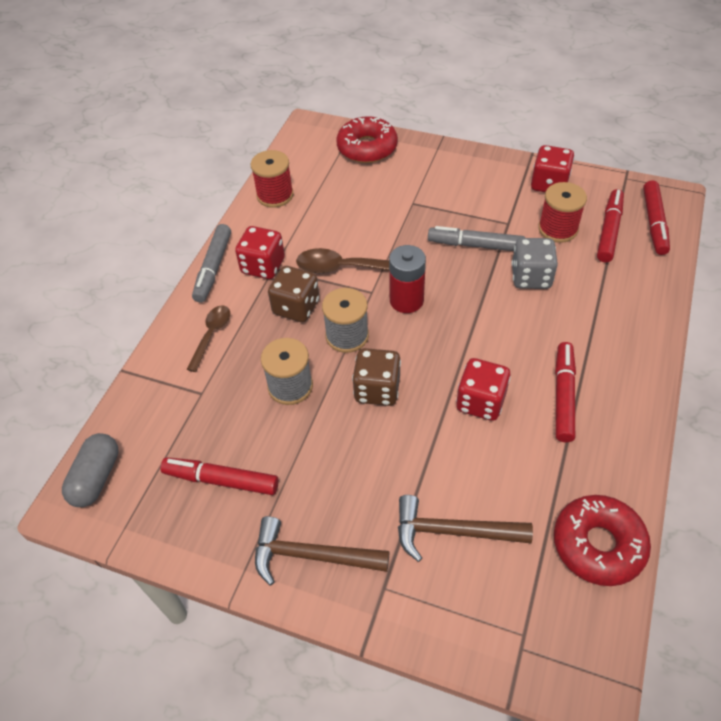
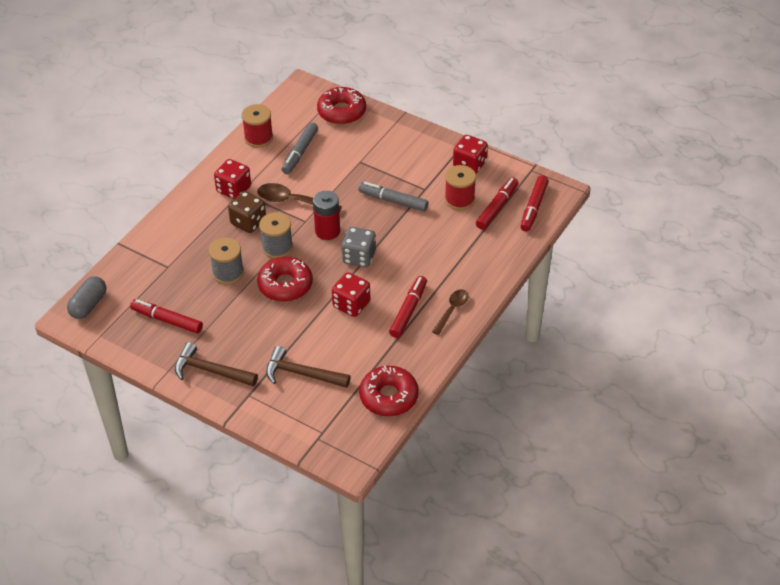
camera: 10 degrees right, 5 degrees down
(211, 335) = (184, 231): brown spoon -> brown spoon (452, 310)
(213, 268) = (198, 184): grey marker -> grey marker (300, 152)
(377, 389) = (285, 285): brown dice -> red donut
(531, 277) = (423, 230): grey dice -> grey dice (359, 257)

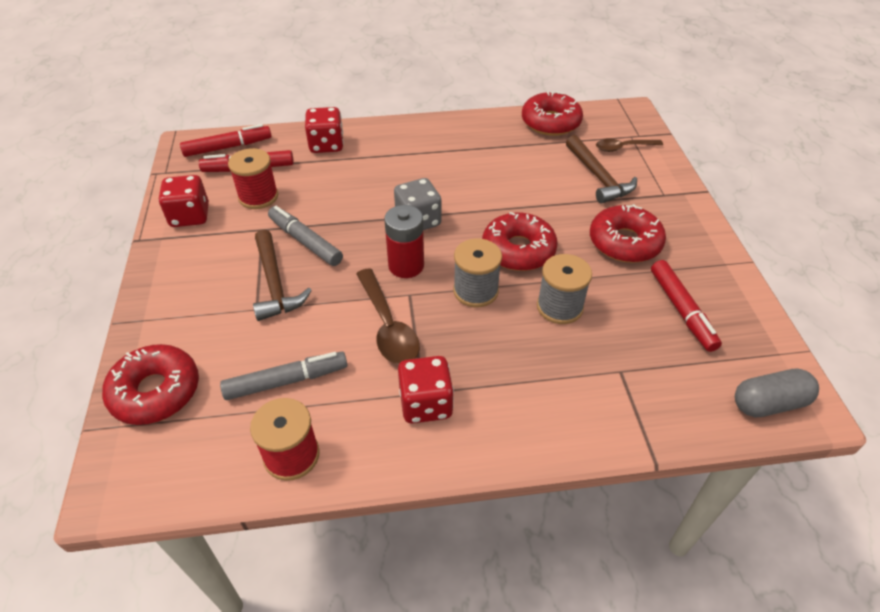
camera: 130 degrees left, 0 degrees up
(210, 371) = (681, 234): brown hammer -> brown hammer (275, 284)
(236, 337) = (624, 242): none -> red donut
(248, 222) = (466, 344): brown dice -> none
(351, 304) = (485, 192): red dice -> red dice (326, 145)
(393, 201) = (305, 242): grey marker -> grey marker turned 150 degrees clockwise
(408, 311) = (449, 156): red marker -> none
(452, 310) = (418, 134): brown spoon -> brown spoon (623, 148)

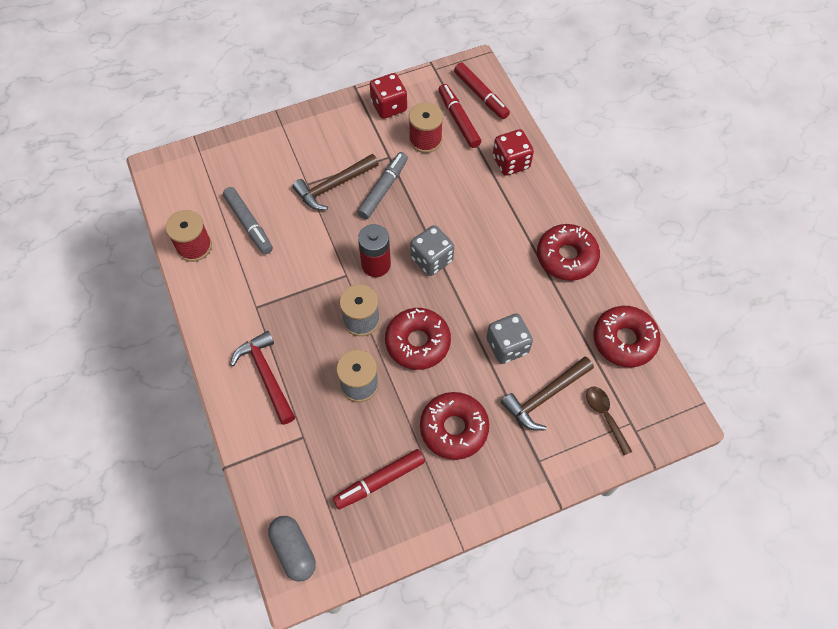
camera: 75 degrees right, 15 degrees up
(156, 391) = (226, 158): red donut -> red donut (566, 257)
(388, 326) = (310, 269): brown spoon -> none
(426, 404) = (246, 311): red dice -> none
(529, 396) = (266, 375): none -> red hammer
(539, 189) = (507, 346): none -> grey dice

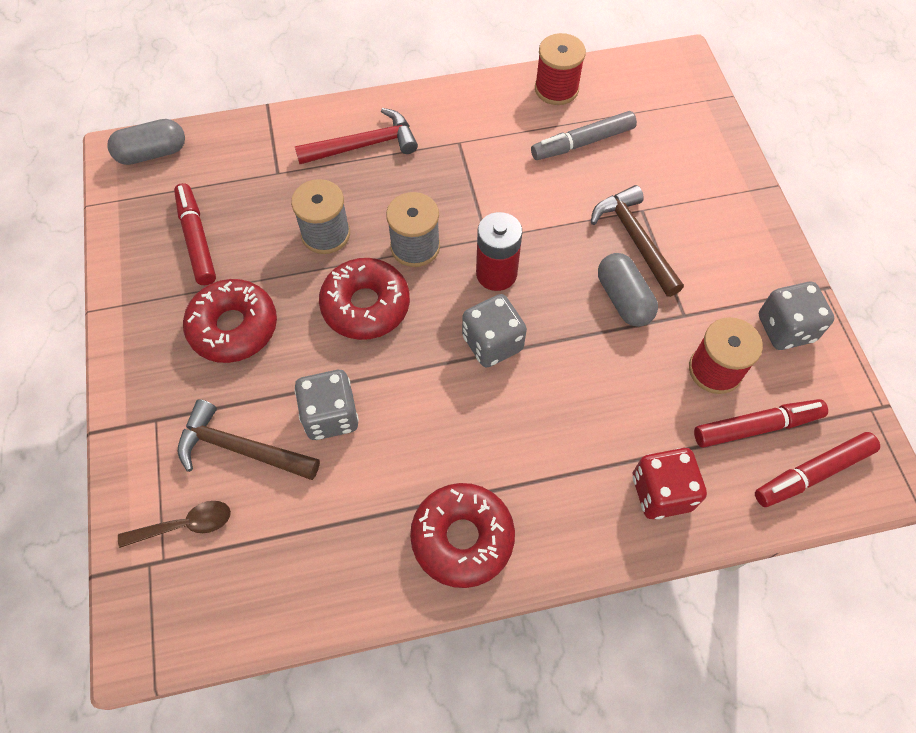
camera: 100 degrees right, 0 degrees up
(383, 189) = (623, 299): grey marker -> grey capsule
(389, 106) = (785, 328): red dice -> grey dice
(545, 397) = (240, 449): brown hammer -> brown hammer turned 45 degrees counterclockwise
(624, 340) = (294, 590): red donut -> none

